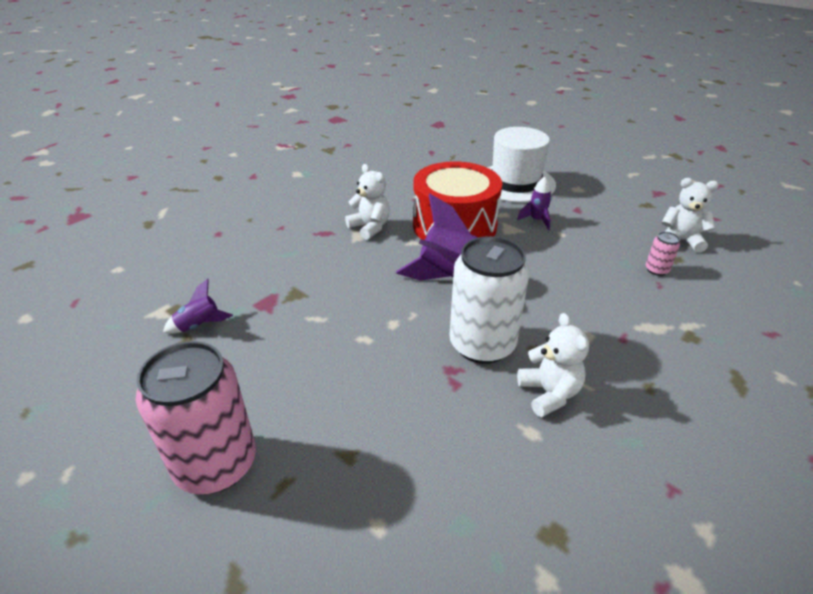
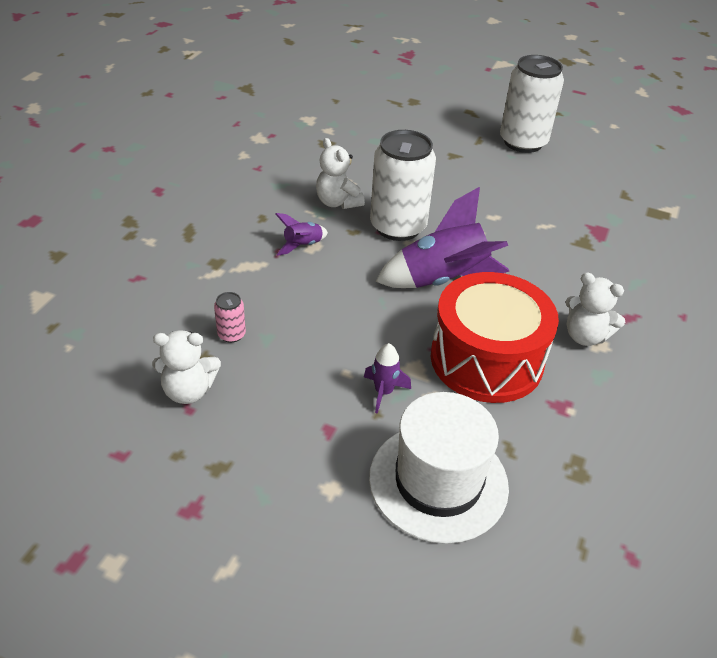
camera: 160 degrees right, 5 degrees up
(199, 325) = (628, 205): purple rocket -> purple rocket (302, 246)
(216, 464) = (523, 142): pink can -> white can

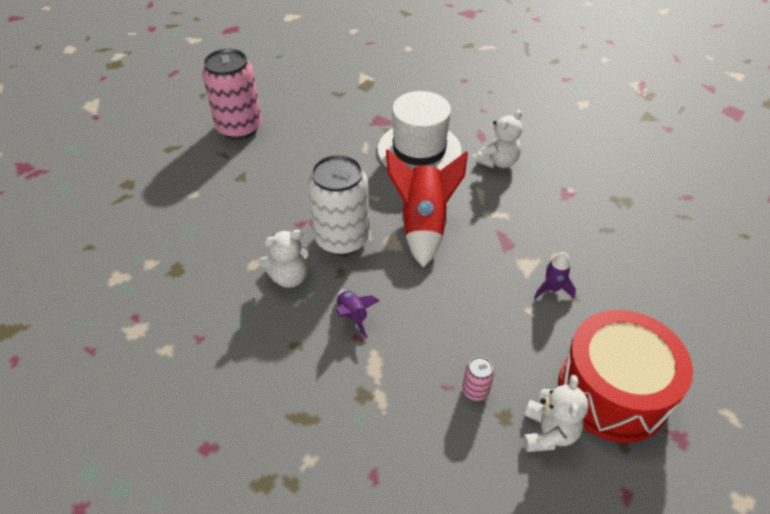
camera: 75 degrees left, 5 degrees up
(438, 481) = (638, 274): white hat -> white hat (419, 150)
(442, 280) = (423, 225): purple rocket -> red rocket
(486, 359) = (519, 220): red drum -> red drum (613, 391)
(523, 142) = (239, 128): white can -> pink can

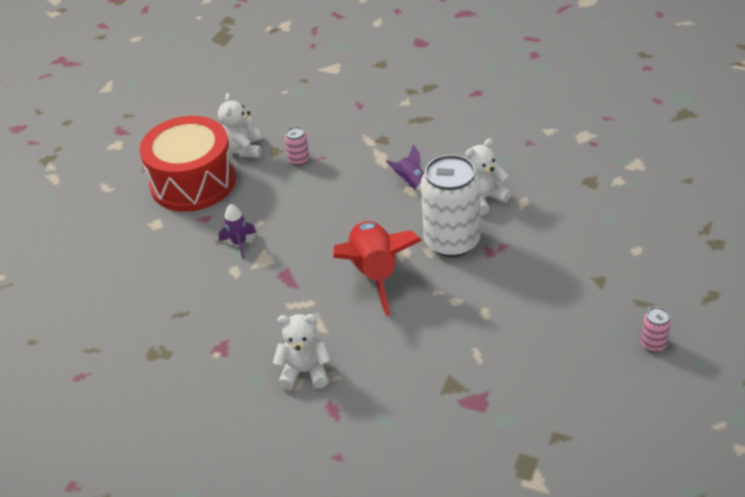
camera: 170 degrees right, 5 degrees down
(239, 128) = (653, 344): pink can -> pink can, size x0.42
(419, 150) = (408, 366): white hat -> none
(498, 162) = (305, 372): white teddy bear -> white teddy bear turned 60 degrees clockwise

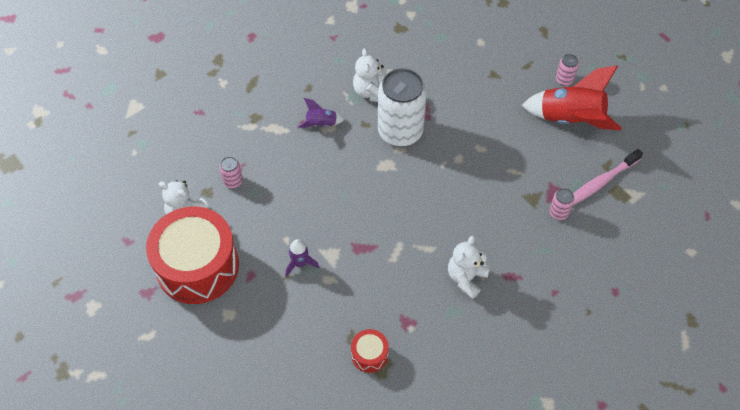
camera: 65 degrees left, 15 degrees up
(168, 336) = (369, 355): none -> red drum
(375, 274) = (399, 192): red rocket -> red rocket (570, 119)
(450, 417) = (558, 212): none -> pink can
(528, 440) = (601, 182): none -> pink toothbrush

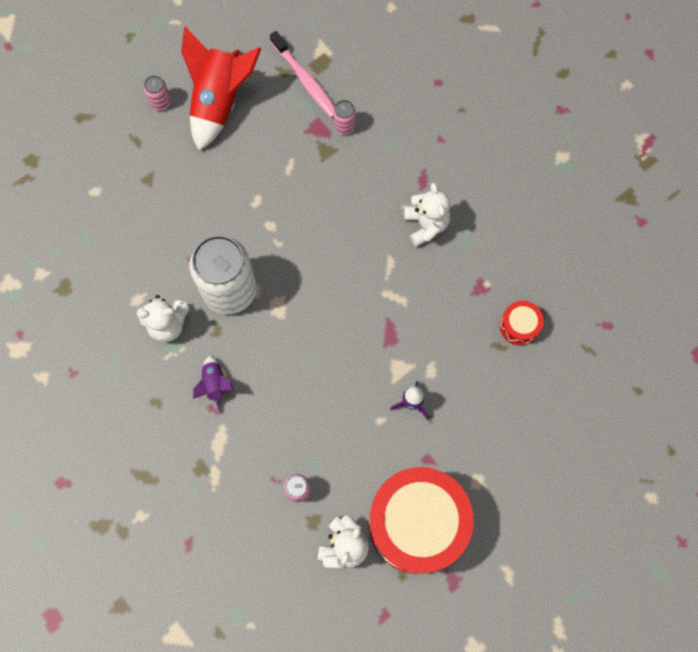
camera: 90 degrees left, 15 degrees up
(466, 278) = (426, 225): white teddy bear -> white teddy bear turned 135 degrees counterclockwise

